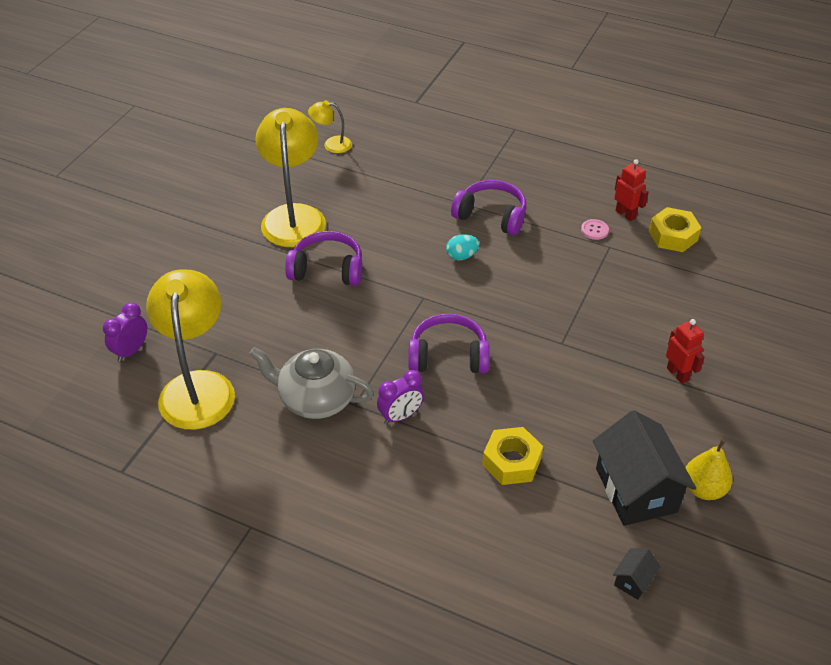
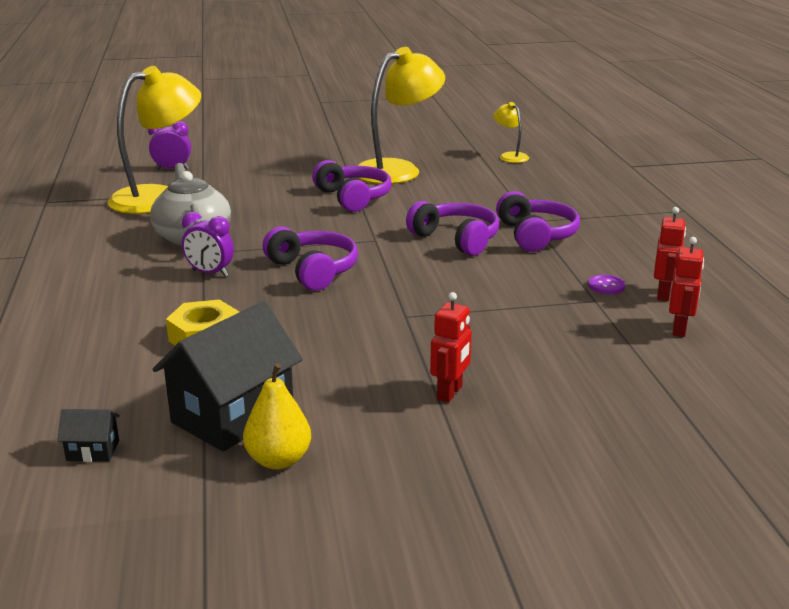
camera: 55 degrees right, 20 degrees down
(462, 256) = (456, 239): turquoise egg -> purple headphones
(594, 230) = (606, 286): pink button -> purple button
(673, 236) = (679, 329): yellow nut -> red robot

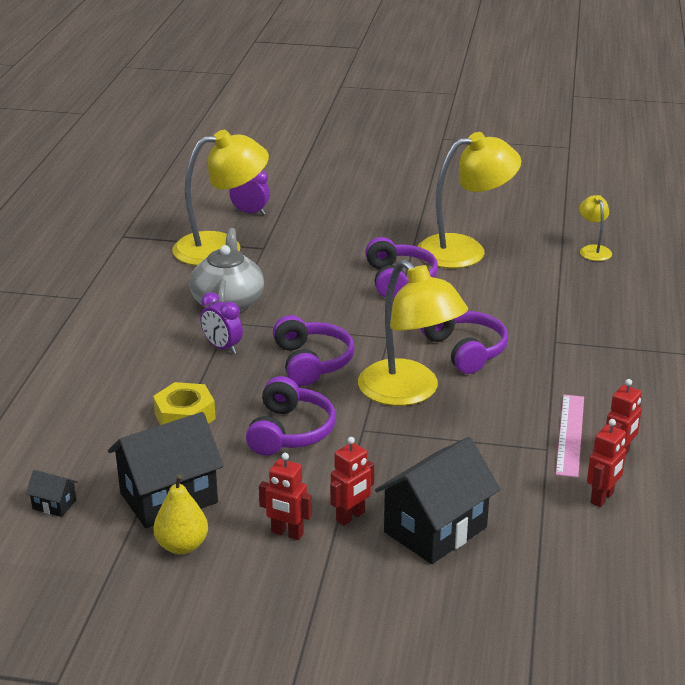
camera: 20 degrees right, 5 degrees up
(392, 422) = (287, 533): none -> red robot
(428, 279) = (409, 392): none -> yellow lamp
(536, 235) = (546, 360): purple headphones -> purple headphones (290, 432)
(546, 387) = (435, 530): none -> black house
(606, 286) = (570, 435): purple button -> pink ruler

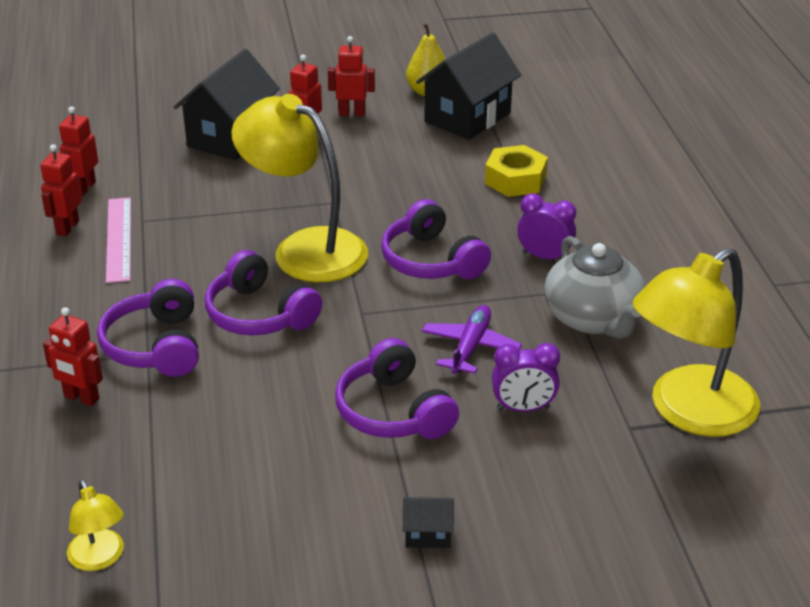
camera: 160 degrees right, 5 degrees up
(54, 504) = (553, 97): black house -> black house (427, 534)
(250, 213) = (718, 505): purple clock -> purple clock (523, 408)
(290, 432) = (404, 186): purple headphones -> purple headphones (155, 346)
(325, 302) = (470, 347): none -> purple plane
(465, 250) = (319, 502): yellow lamp -> none
(604, 323) = (81, 398): none -> red robot

